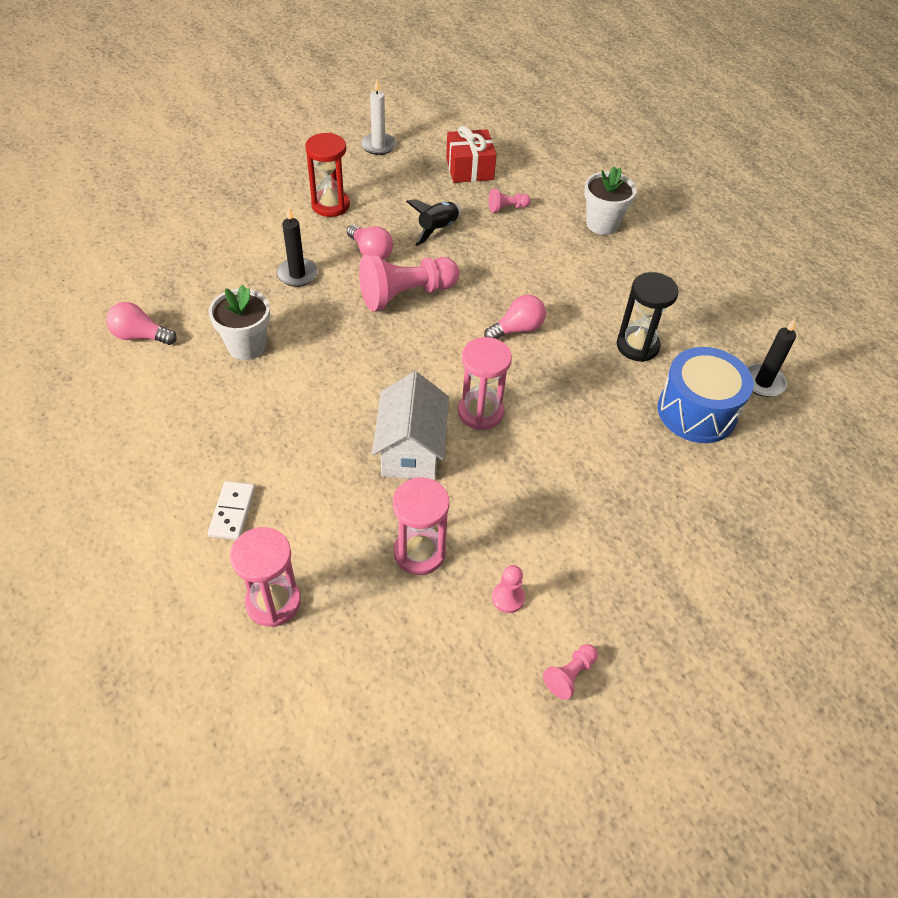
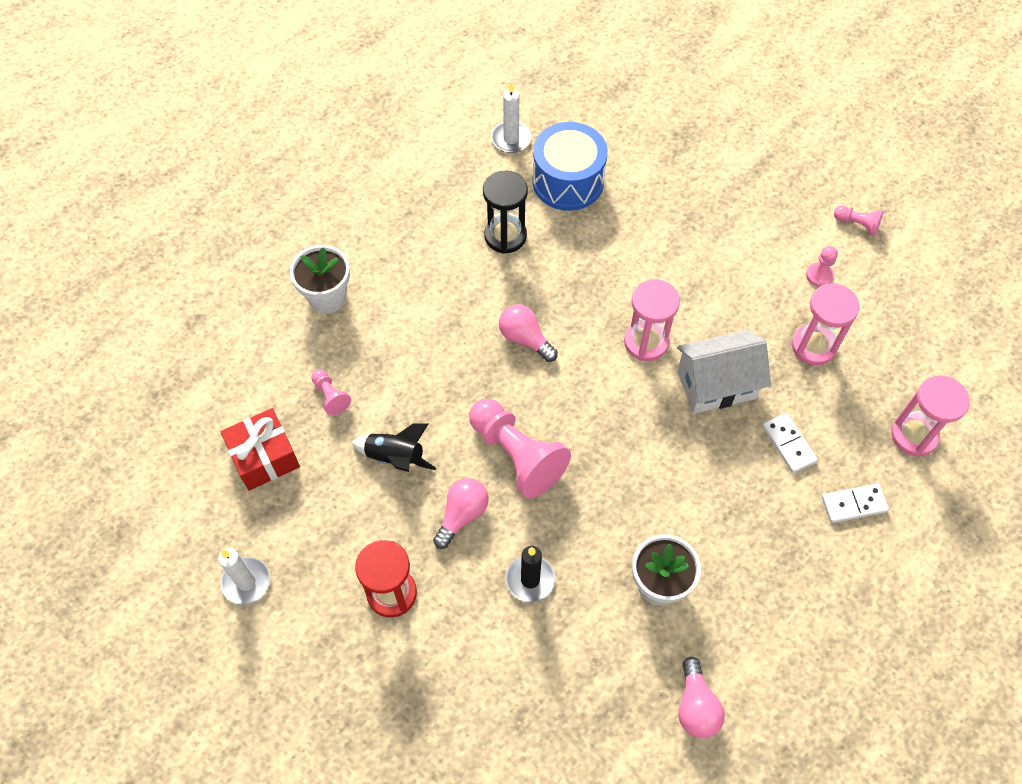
camera: 105 degrees left, 10 degrees up
(321, 484) = (789, 444): none -> white domino
(763, 382) = (511, 139): black candle -> white candle

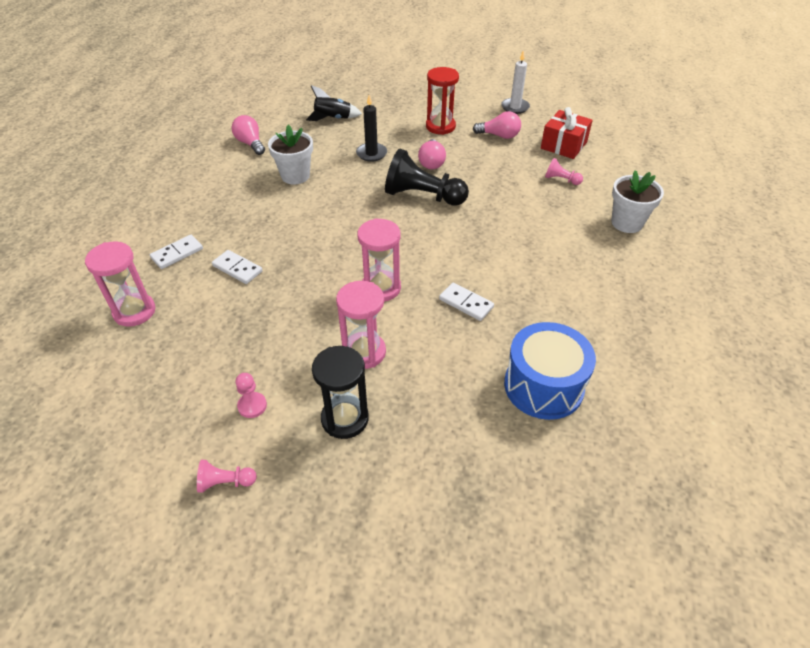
camera: 150 degrees right, 15 degrees down
(395, 457) = (493, 170): black rocket -> black rocket (333, 119)
(505, 236) = (551, 314): black hourglass -> black hourglass (345, 419)
(511, 139) = (632, 403): white candle -> none
(517, 455) = (423, 196): pink pawn -> black pawn
(525, 339) = (471, 254): pink light bulb -> pink light bulb (499, 136)
(574, 284) = (466, 303): none -> white domino
(716, 384) = (310, 283): white house -> none
(813, 346) = (238, 341): pink hourglass -> pink hourglass (364, 352)

